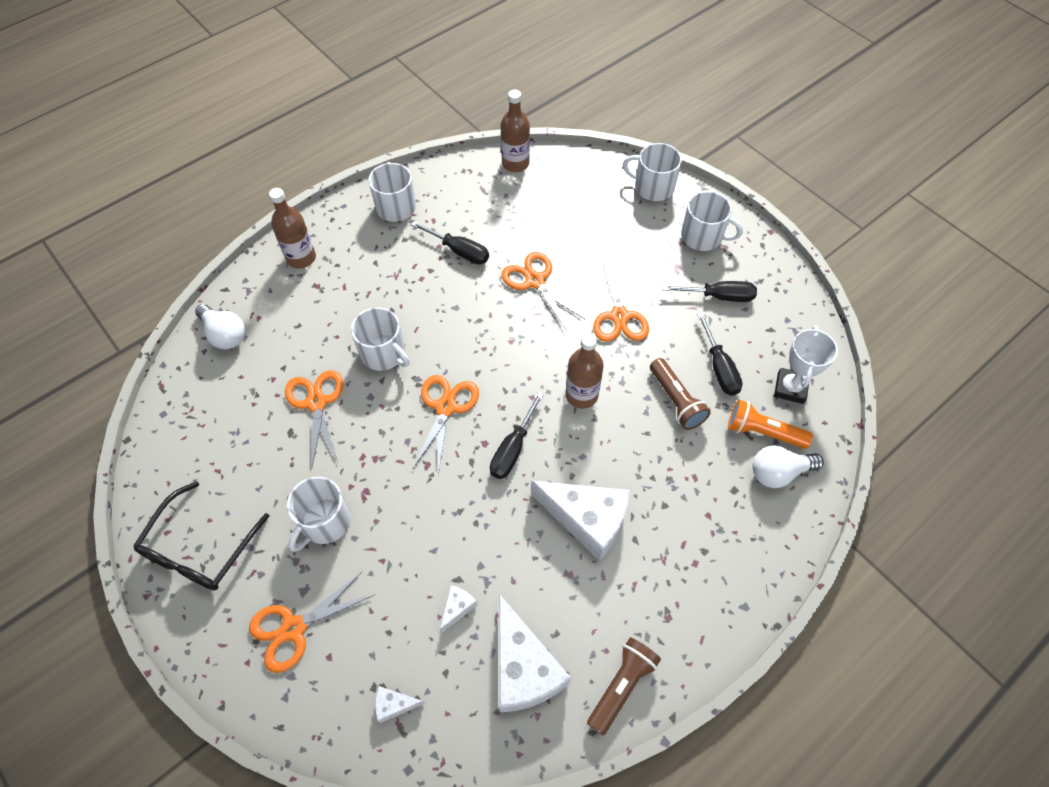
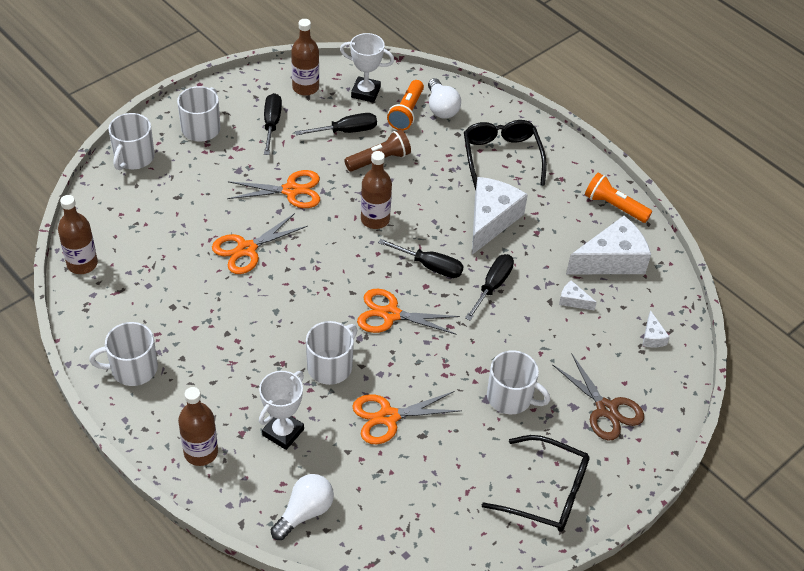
camera: 95 degrees left, 10 degrees down
(294, 628) = (606, 409): orange scissors -> brown scissors
(312, 316) = (283, 432): none -> white trophy
(459, 251) = (203, 310): black screwdriver -> black screwdriver (492, 286)
(621, 685) = (614, 206): brown flashlight -> orange flashlight
(699, 541) = (501, 157): none -> black glasses
(785, 327) = (305, 87): none -> brown bottle

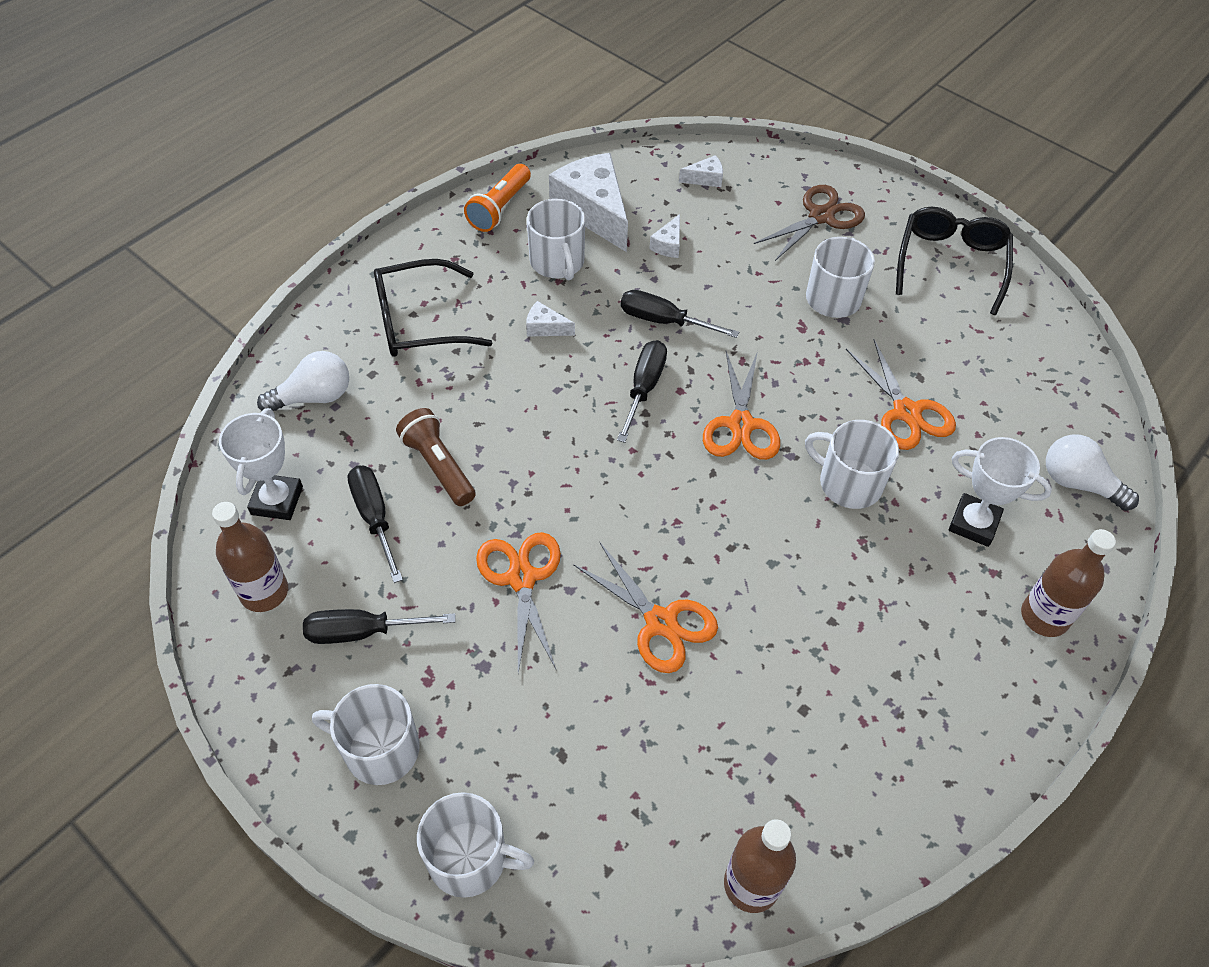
camera: 95 degrees left, 5 degrees up
(132, 369) = (940, 742): white mug -> white mug (557, 262)
(375, 219) = (566, 459): brown bottle -> none
(406, 113) = (326, 440): orange flashlight -> none
(490, 220) = (545, 328): white cheese -> white cheese, size x0.44

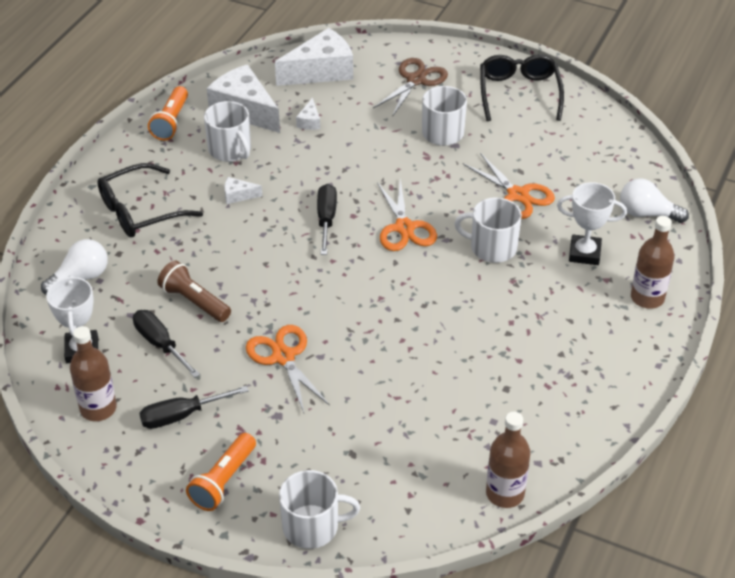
camera: 15 degrees left, 10 degrees down
(379, 749) = (223, 481): white mug -> orange flashlight
(660, 622) = (391, 361): orange scissors -> none
(664, 321) = (325, 173): black screwdriver -> none
(705, 179) = (321, 71): white cheese -> white cheese, size x2.30

